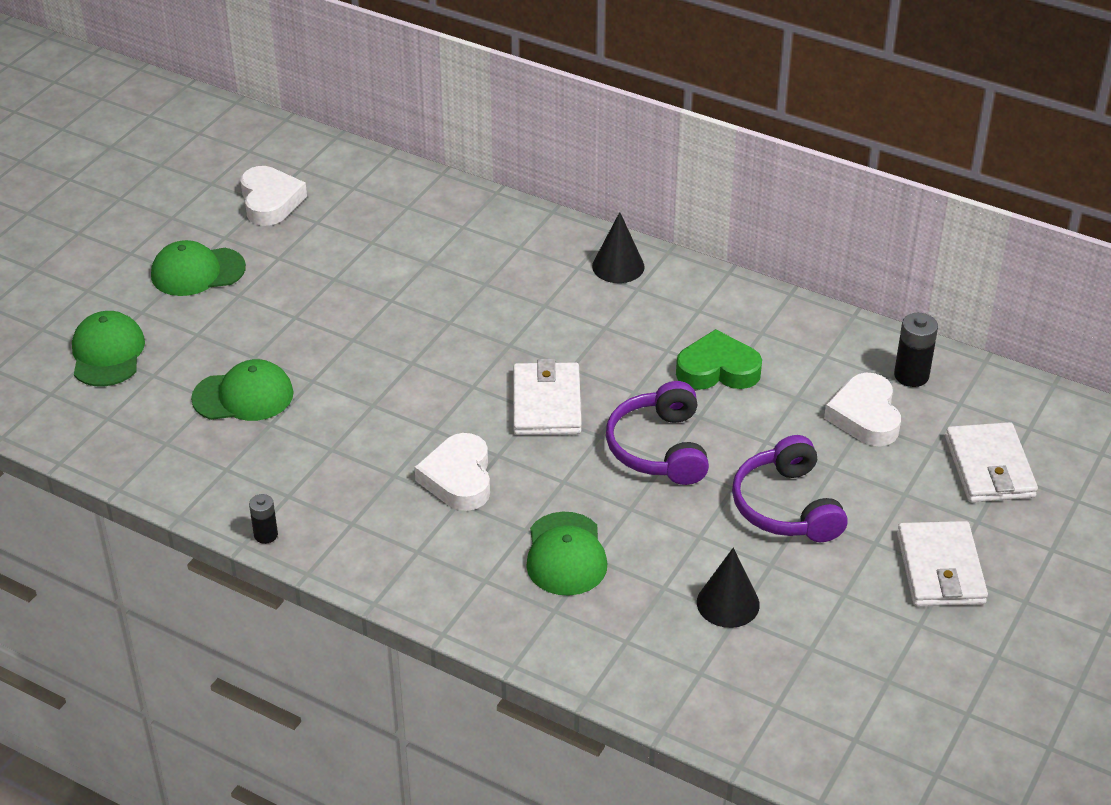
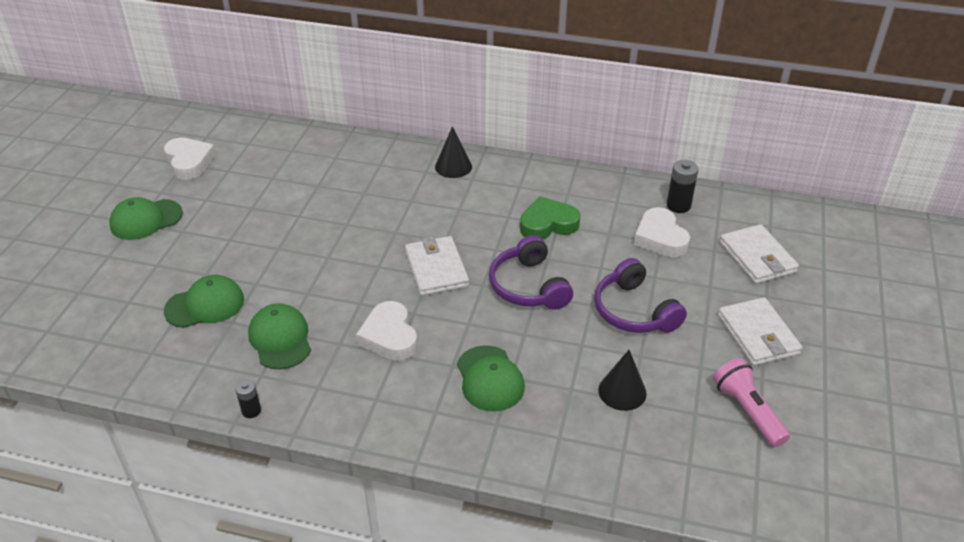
camera: 15 degrees left, 0 degrees up
(107, 353) = (88, 292): green cap -> green cap (280, 339)
(880, 659) = (747, 411): none -> pink flashlight

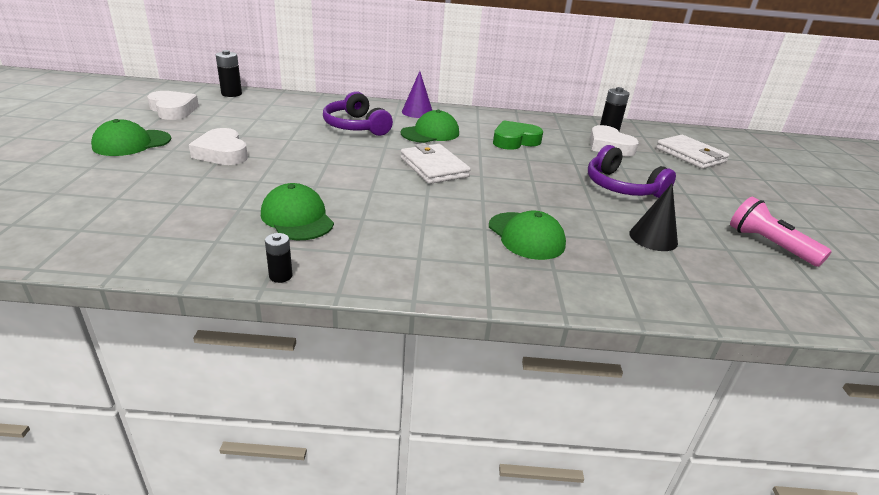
camera: 15 degrees left, 10 degrees down
(205, 305) = (206, 197): green cap -> green cap (430, 133)
(253, 130) = (231, 94): none -> black battery
(389, 336) = (411, 211): white heart -> white heart (222, 153)
(453, 166) = (417, 112): black cone -> purple cone
(529, 286) = (522, 175): purple headphones -> purple headphones (356, 126)
(758, 335) = (731, 197): white wallet -> none

